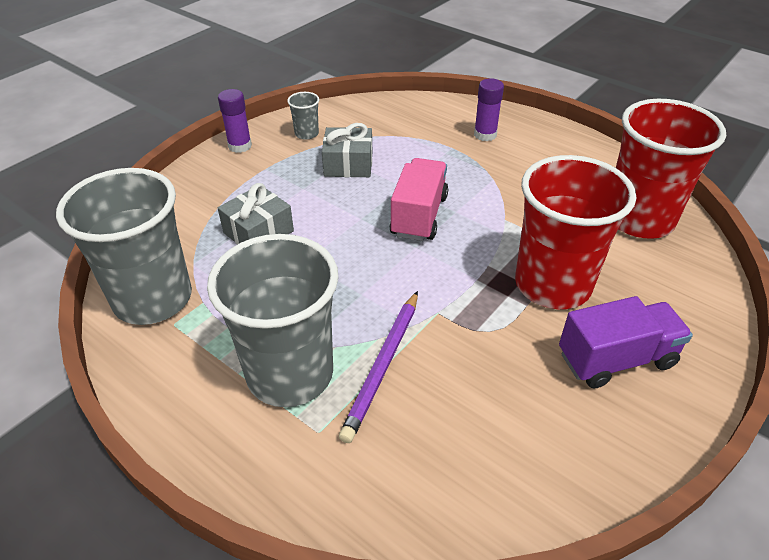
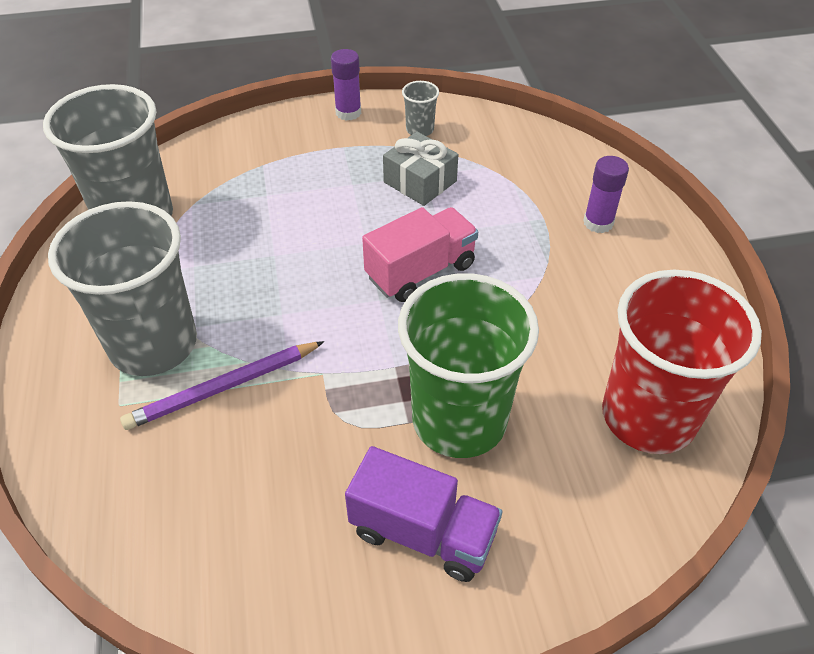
camera: 40 degrees right, 5 degrees up
(258, 232) = (270, 205): grey gift -> none
(552, 284) = (459, 420): red cup -> green cup

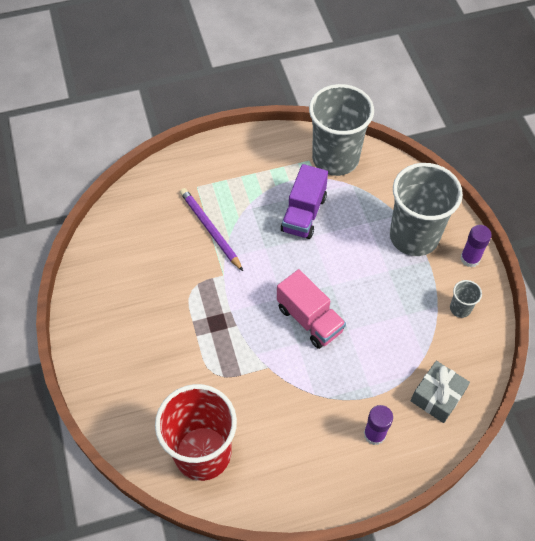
camera: 85 degrees right, 10 degrees up
(153, 344) = (237, 191): grey cup -> grey cup (414, 236)
(420, 182) = (399, 313): grey gift -> grey gift (437, 396)
(423, 532) = (126, 333): purple truck -> purple truck (304, 214)
(459, 420) = (195, 347): green cup -> none

